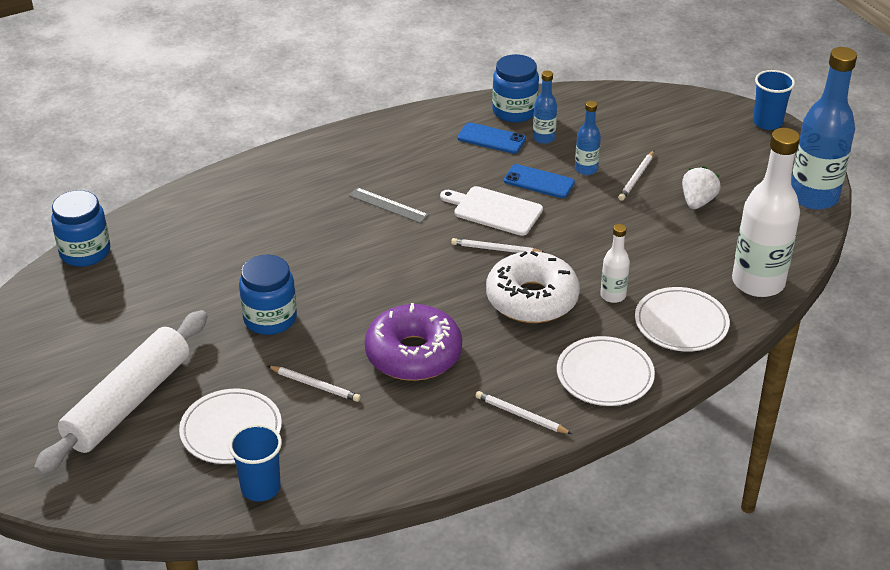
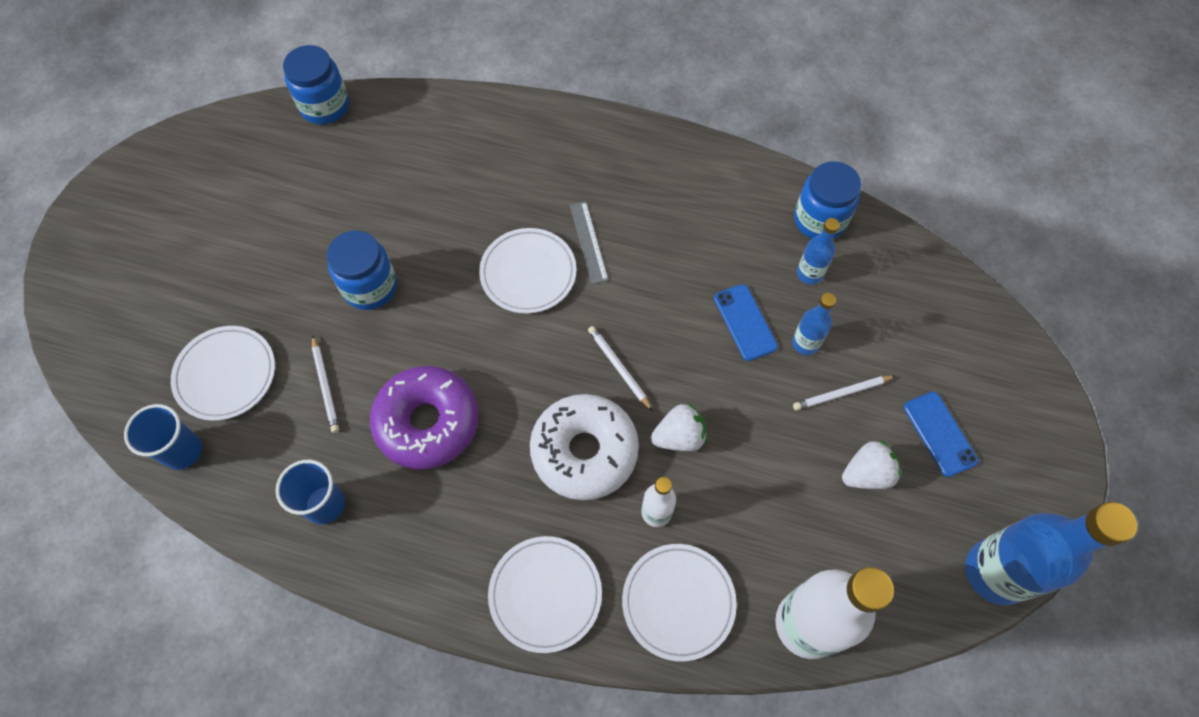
camera: 45 degrees right, 25 degrees up
(128, 402) = (195, 283): white rolling pin -> none
(371, 243) = (528, 273): none -> white plate
(491, 138) = (761, 236): blue phone -> blue phone (940, 434)
(494, 210) = (668, 322): white cutting board -> none
(521, 415) = (431, 569): white pencil -> none
(576, 255) = (679, 437): none -> white strawberry
(767, 122) = (1063, 436): blue cup -> blue cup (325, 504)

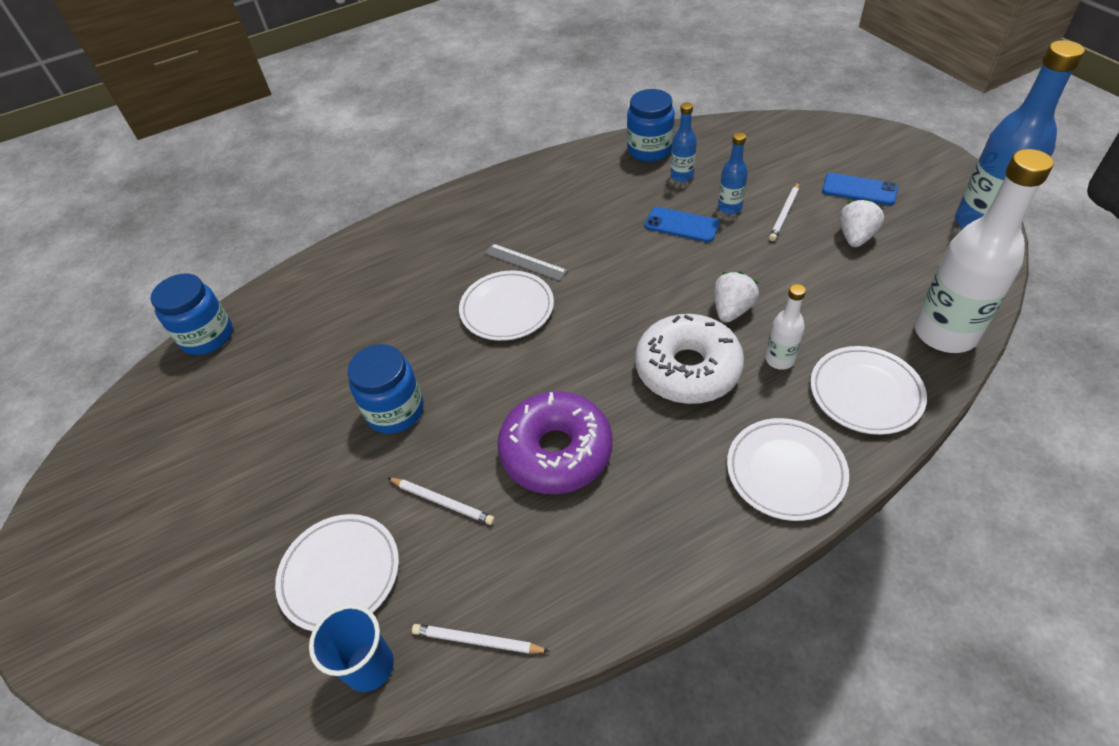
camera: 40 degrees left, 15 degrees down
(325, 504) = (550, 579): blue cup -> none
(619, 368) = (642, 308): white pencil -> white pencil (477, 641)

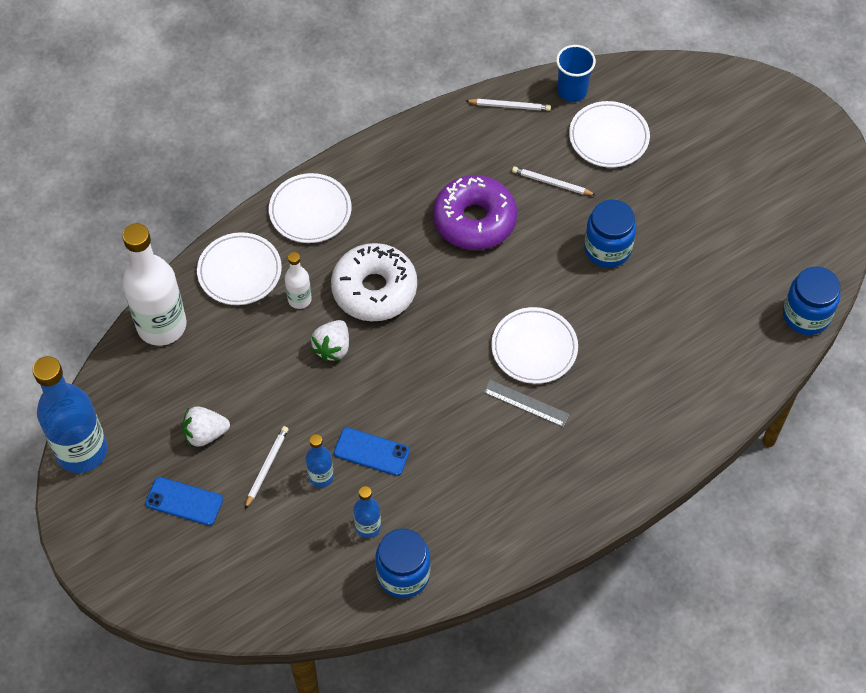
camera: 170 degrees right, 10 degrees up
(855, 237) = (205, 434): white strawberry -> white strawberry turned 60 degrees clockwise

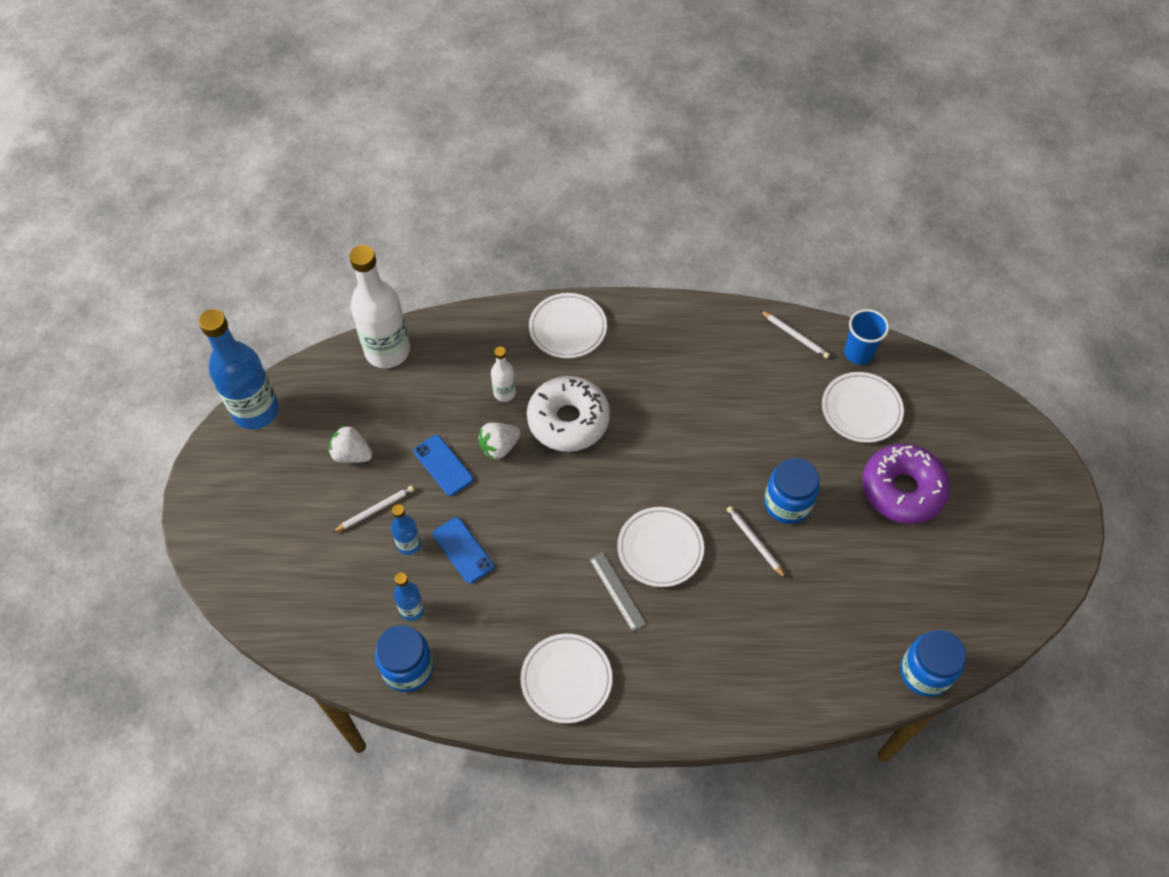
camera: 35 degrees right, 0 degrees up
(184, 501) = (295, 497): blue phone -> blue phone (443, 465)
(239, 271) = (477, 343): white plate -> white plate (566, 679)
(474, 220) = (692, 412): purple donut -> purple donut (902, 489)
(552, 183) = (782, 419): white pencil -> white pencil (754, 542)

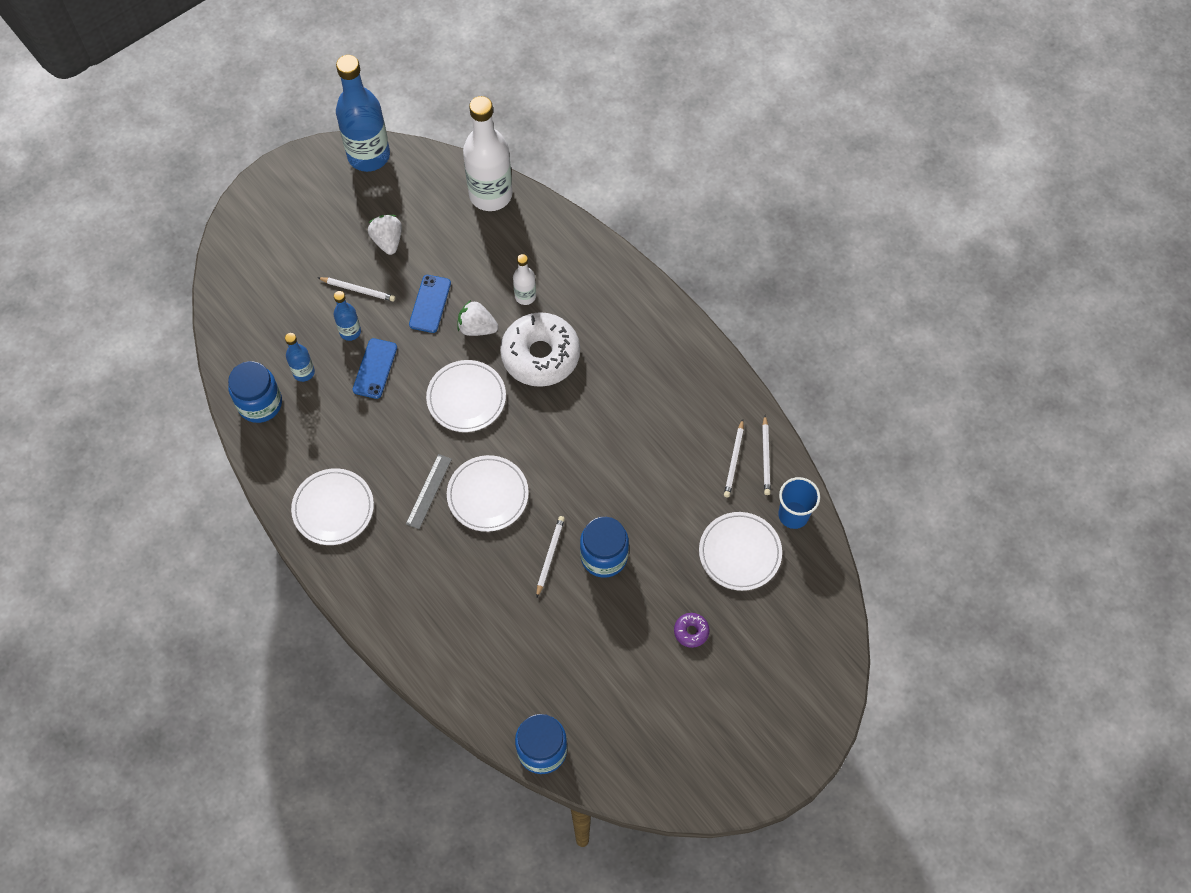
camera: 50 degrees right, 5 degrees up
(567, 328) = (621, 294): white plate -> white plate (466, 398)
(779, 357) = (734, 460): none -> white pencil
(902, 489) = (691, 631): purple donut -> purple donut, size x0.41

